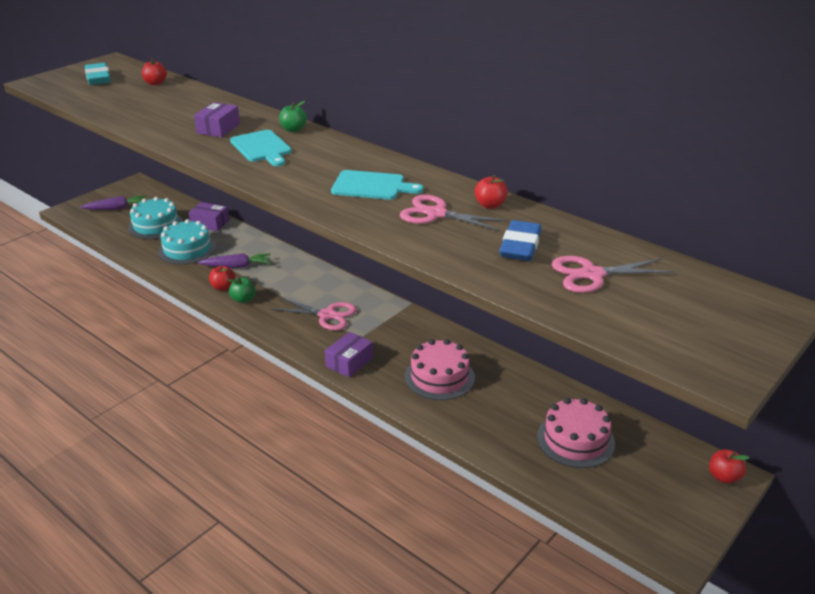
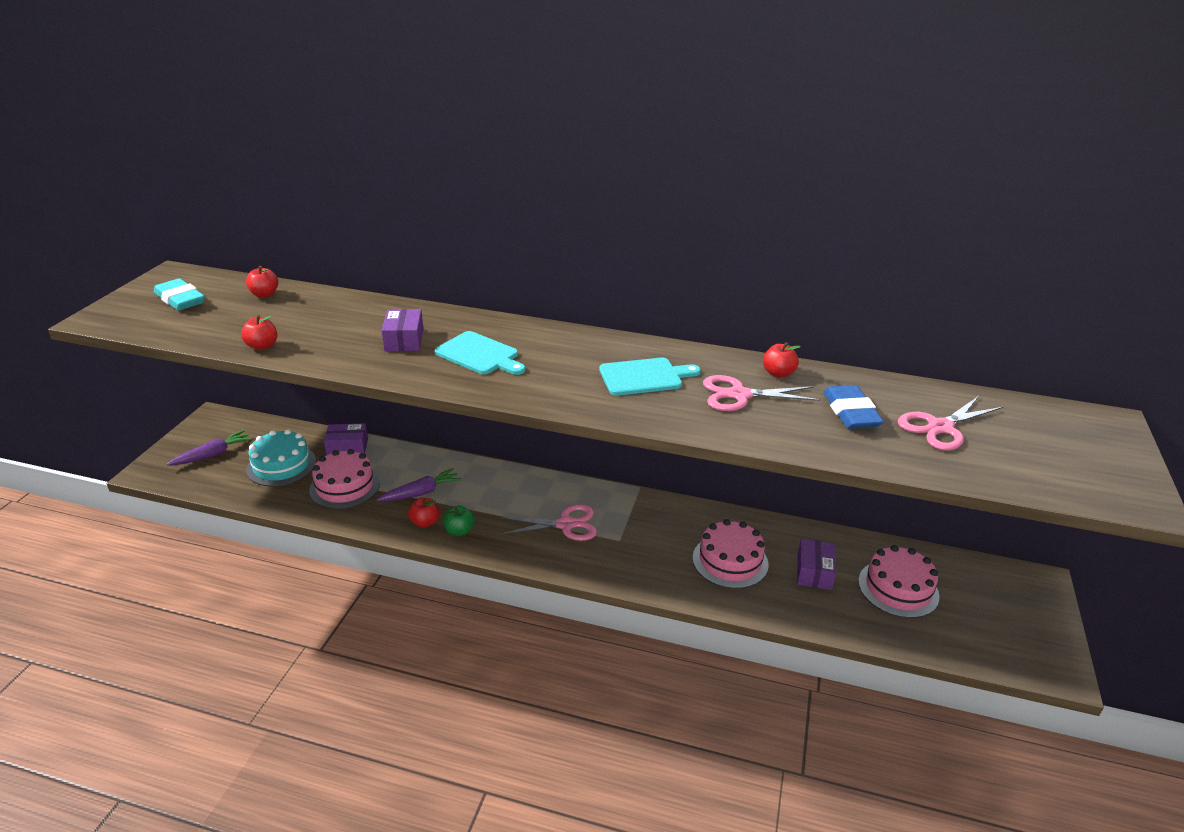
camera: 25 degrees left, 0 degrees up
(187, 249) = (345, 486): turquoise cake -> pink cake
(293, 129) = (492, 325): green apple -> none
(349, 362) = (630, 572): purple box -> purple box (814, 572)
(723, 477) = (1036, 584): red apple -> red apple (262, 346)

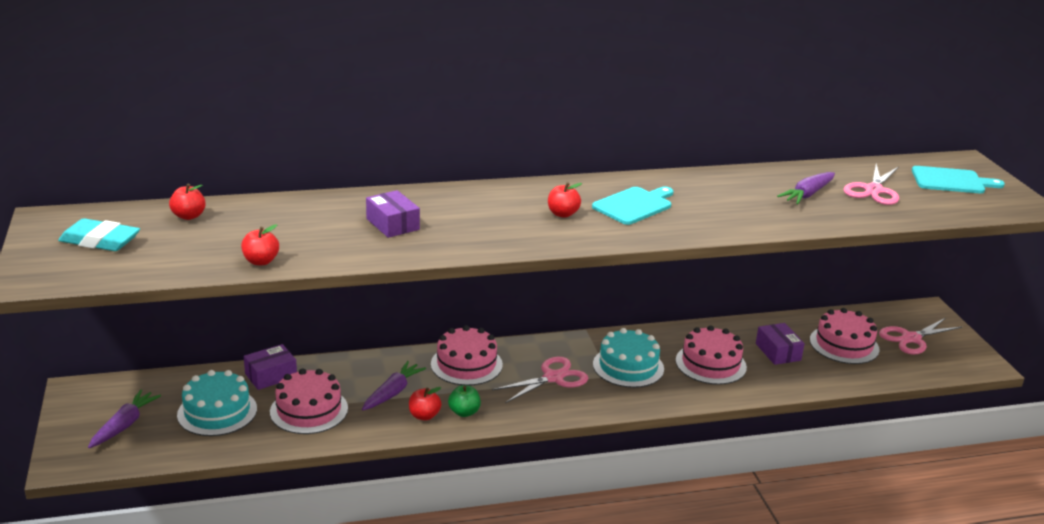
camera: 30 degrees left, 5 degrees down
(480, 355) = (478, 220): turquoise cutting board -> turquoise cutting board (951, 181)
(504, 487) = (466, 364): none -> pink cake
(645, 536) = (628, 366): none -> turquoise cake
(739, 395) = (719, 201): pink scissors -> pink scissors (910, 338)
(778, 373) = (728, 179): red apple -> red apple (563, 214)
(850, 412) = (807, 194): blue eraser -> purple carrot

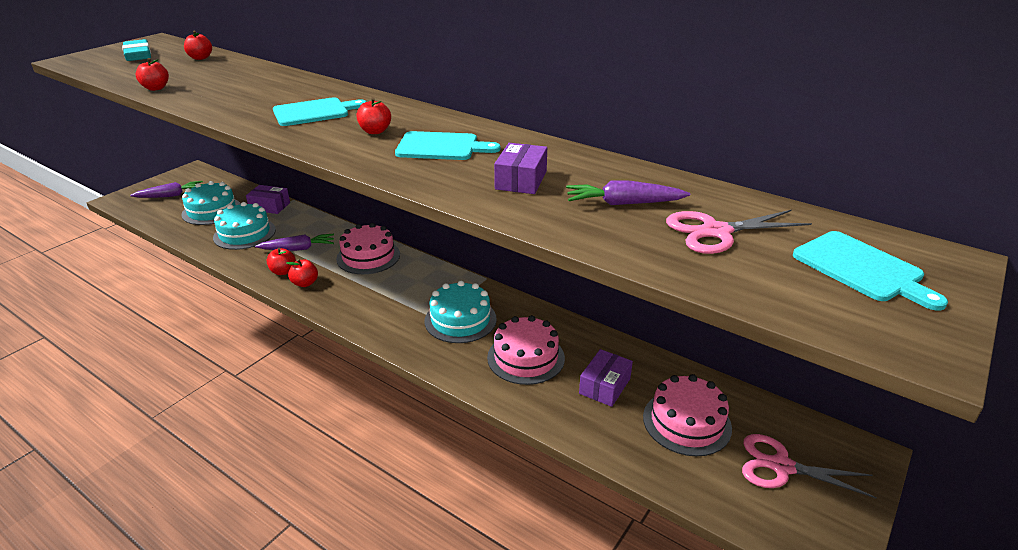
camera: 50 degrees right, 5 degrees up
(309, 410) = (244, 233): pink cake -> turquoise cake
(392, 224) = (266, 97): purple box -> purple box (521, 180)
(464, 412) = (305, 283): green apple -> red apple
(474, 219) = (314, 112): none -> turquoise cutting board
(553, 378) = (397, 296): pink scissors -> none

